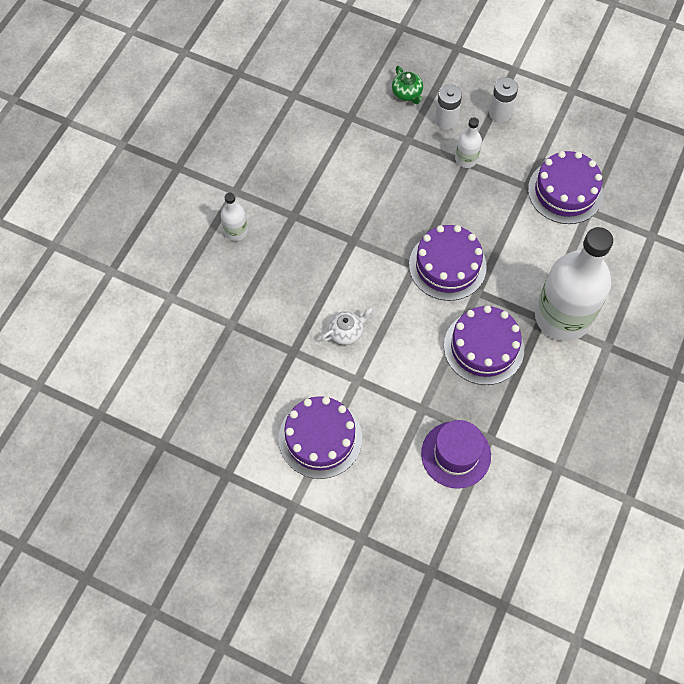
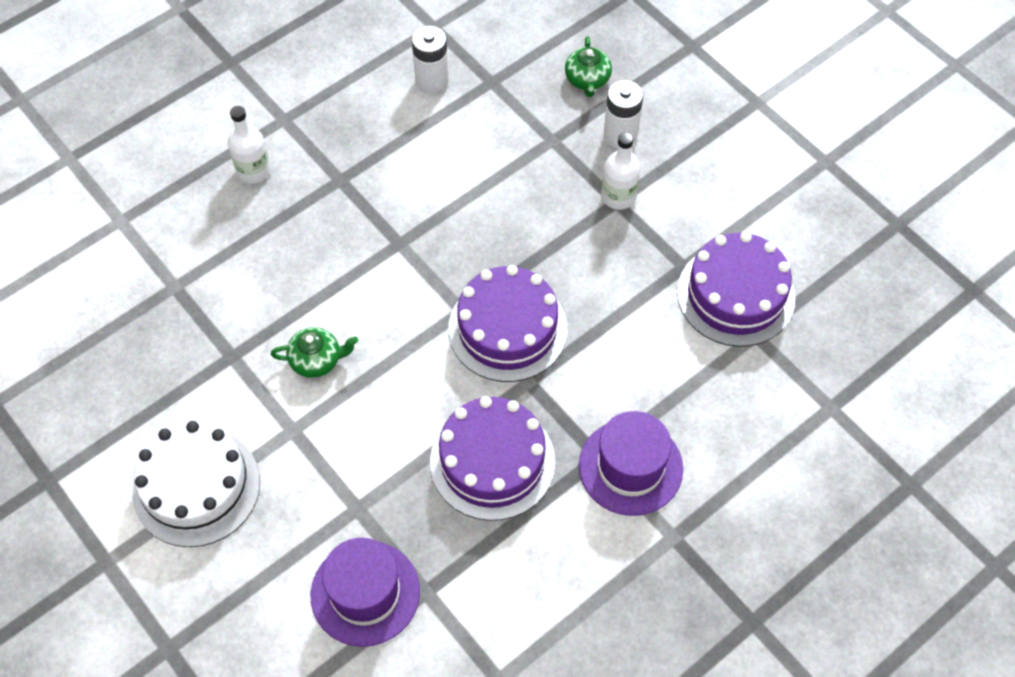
camera: 25 degrees right, 5 degrees down
(320, 438) = (196, 487): purple cake -> white cake
(346, 332) = (317, 360): white teapot -> green teapot
(500, 113) = (702, 153): white battery -> white battery (432, 81)
(562, 317) = (630, 467): white bottle -> purple hat

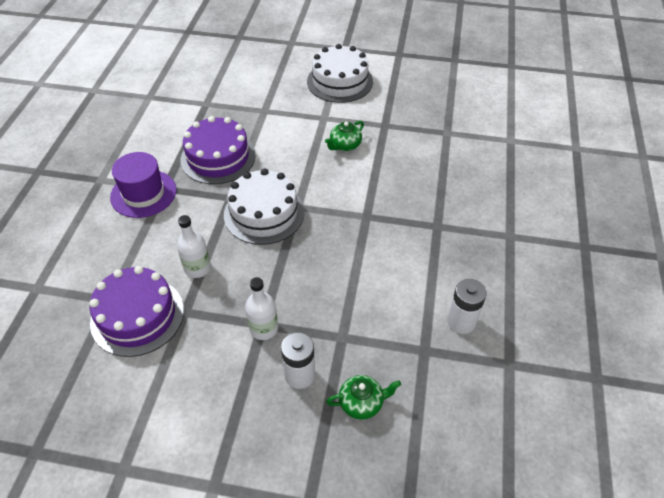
camera: 140 degrees right, 10 degrees down
(253, 171) = (486, 200): white bottle -> white bottle (197, 268)
(365, 593) = (231, 90): purple hat -> none
(507, 329) = (264, 213): purple cake -> white cake
(587, 80) = (362, 403): green teapot -> green teapot turned 120 degrees clockwise

